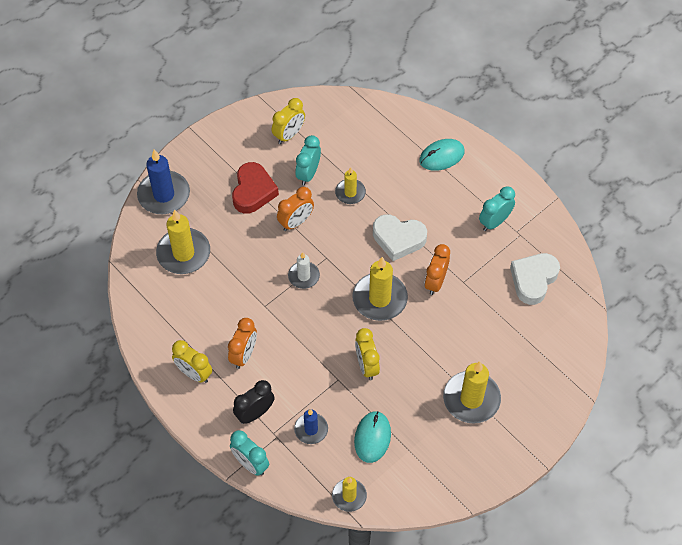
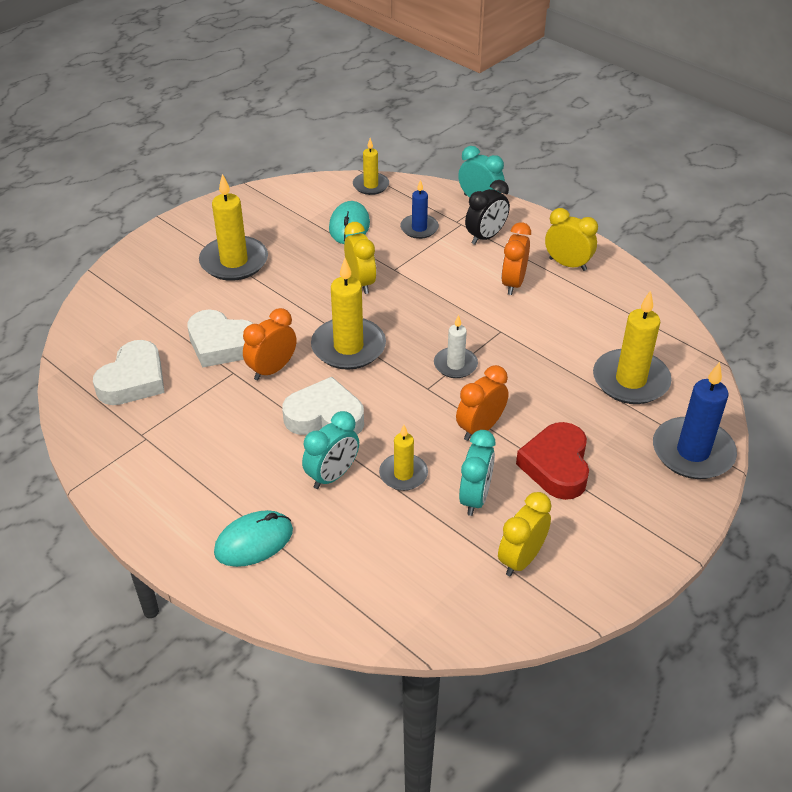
camera: 175 degrees right, 15 degrees down
(435, 282) = (272, 369): orange clock -> orange clock turned 150 degrees counterclockwise
(473, 308) = (221, 344): none -> white heart
(494, 222) = (178, 448): turquoise clock -> turquoise clock (332, 475)

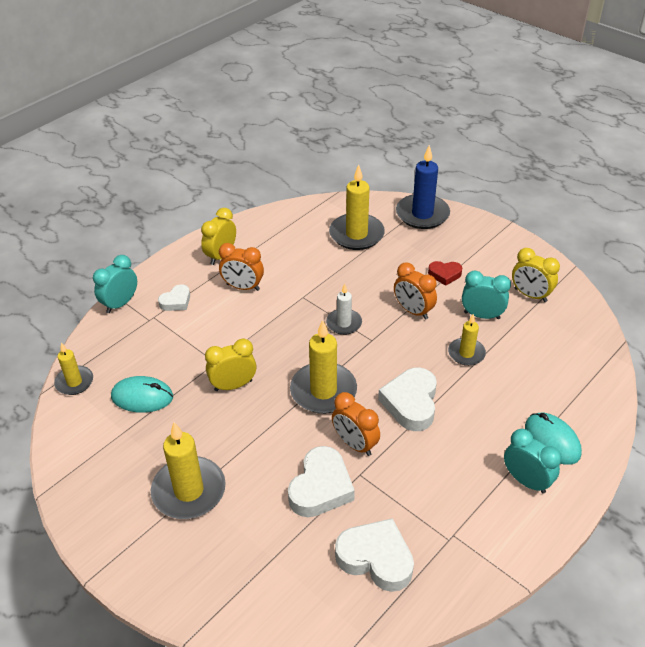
camera: 90 degrees left, 0 degrees up
(332, 475) = (475, 395): turquoise clock -> turquoise clock (526, 481)
(419, 228) = (155, 345): blue candle -> none
(486, 237) = (176, 301): black clock -> white heart
(556, 466) = (444, 274): red heart -> red heart, size x0.56

